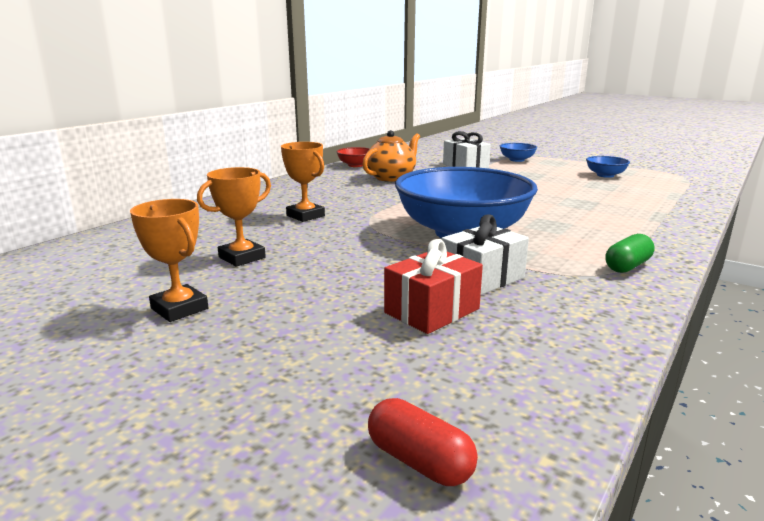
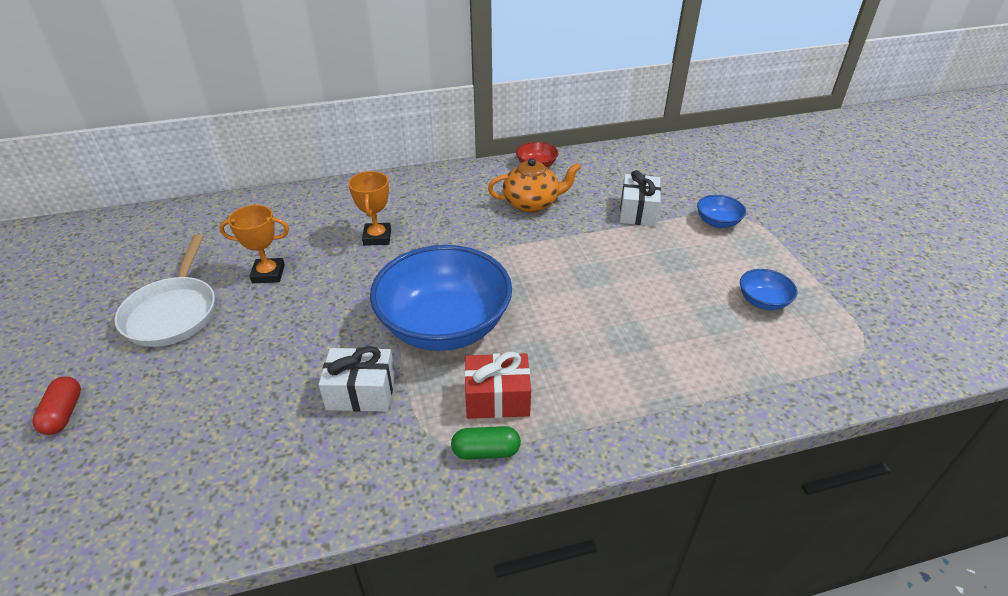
camera: 40 degrees right, 20 degrees up
(179, 308) = (173, 312): orange trophy -> white pan
(419, 461) = (95, 515): red capsule -> red capsule (64, 414)
(432, 311) = (277, 405): red gift -> red gift (497, 398)

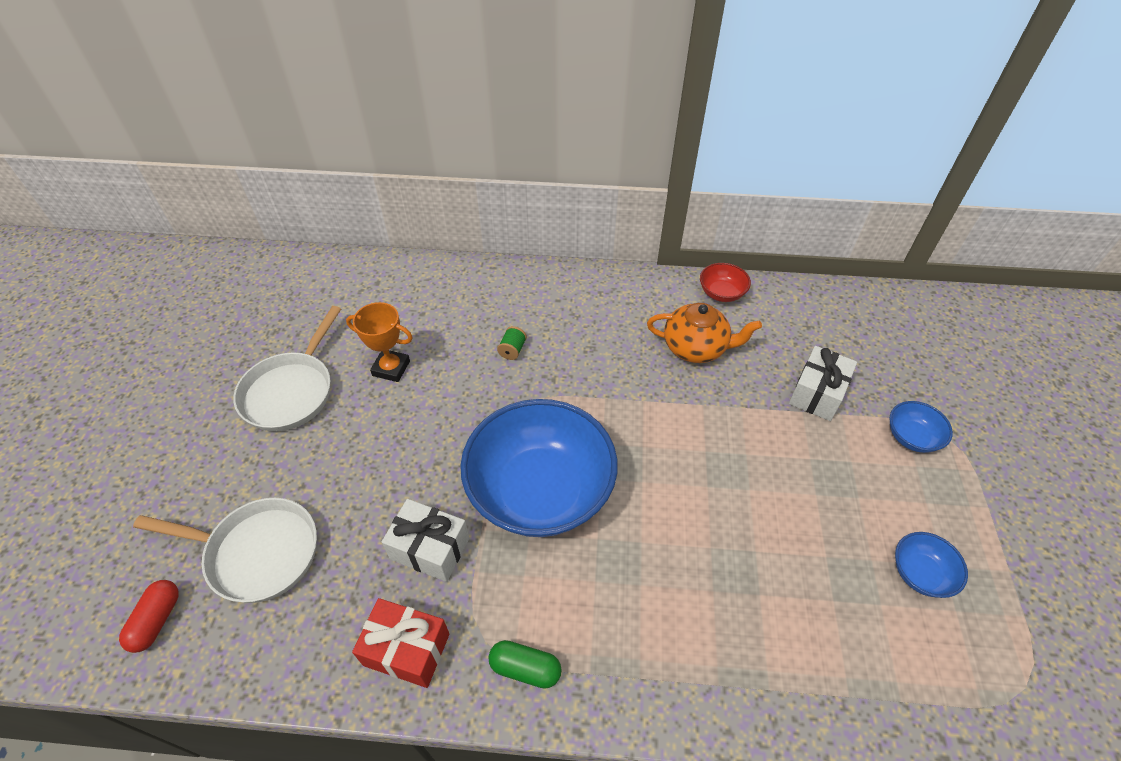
camera: 20 degrees right, 10 degrees up
(64, 414) = (167, 482): red capsule -> red capsule (157, 620)
(187, 442) = (257, 553): none -> white pan
(377, 237) = (512, 350): orange trophy -> green spool
(497, 398) = (561, 605): red gift -> red gift (406, 649)

